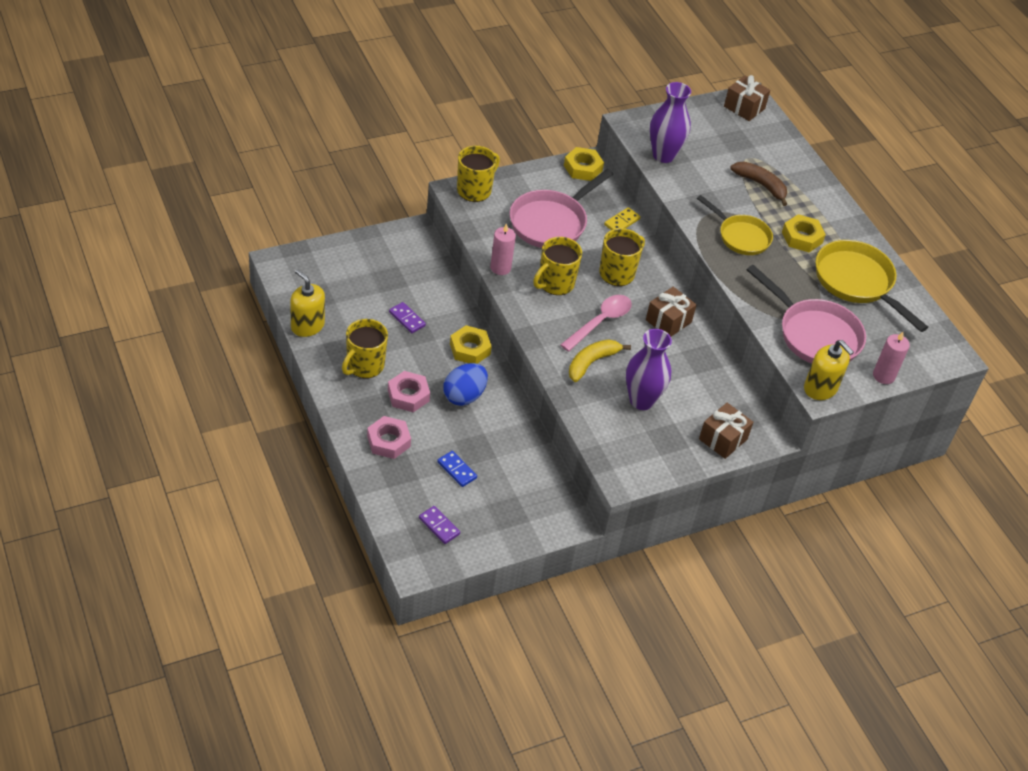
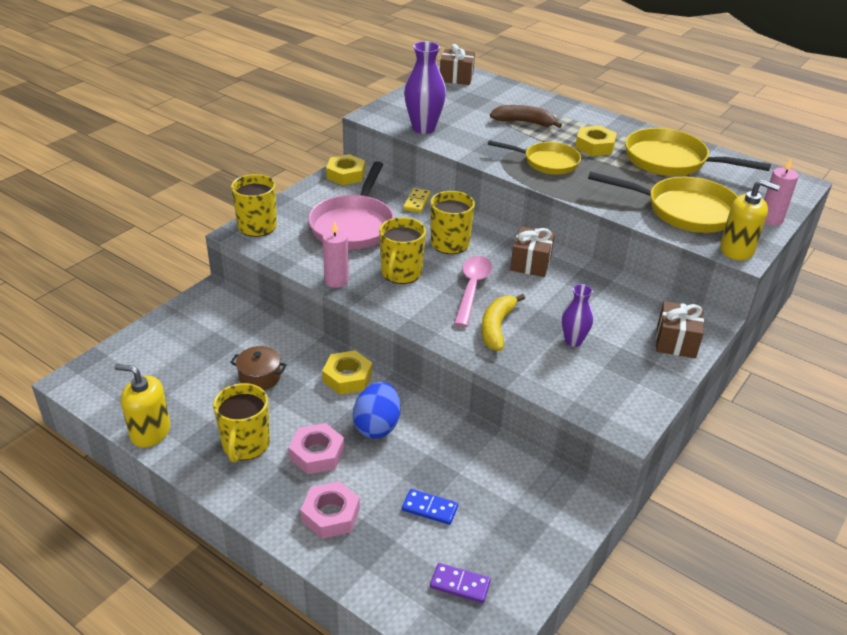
camera: 25 degrees left, 10 degrees down
(407, 319) = (260, 377): purple domino -> brown pot
(641, 400) = (573, 341): purple vase -> purple vase, size x0.60
(814, 335) = (684, 211): pink pan -> yellow pan

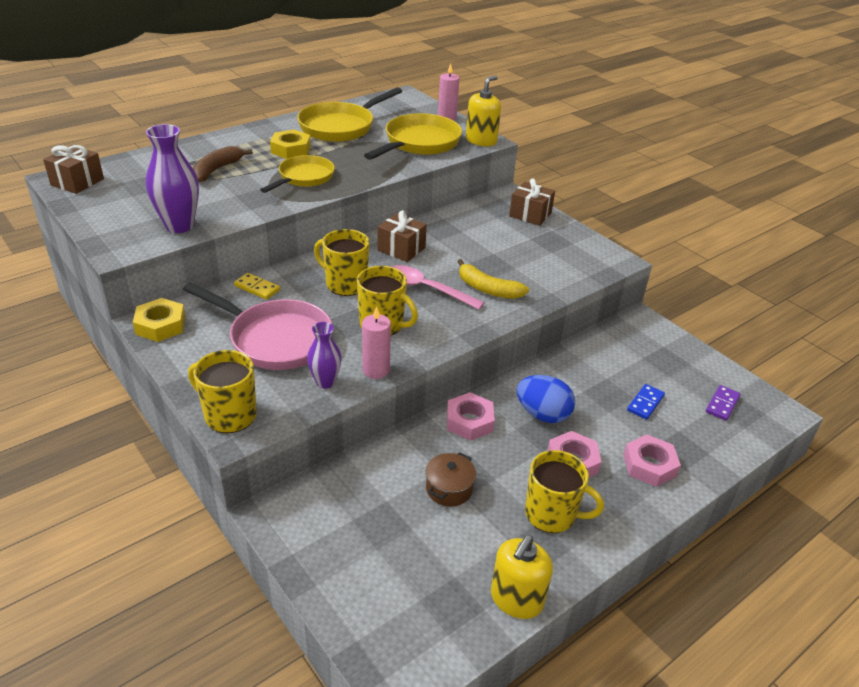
camera: 75 degrees left, 0 degrees up
(347, 377) = (469, 421): yellow nut -> pink nut
(573, 341) = (517, 257): purple vase -> purple vase (325, 382)

